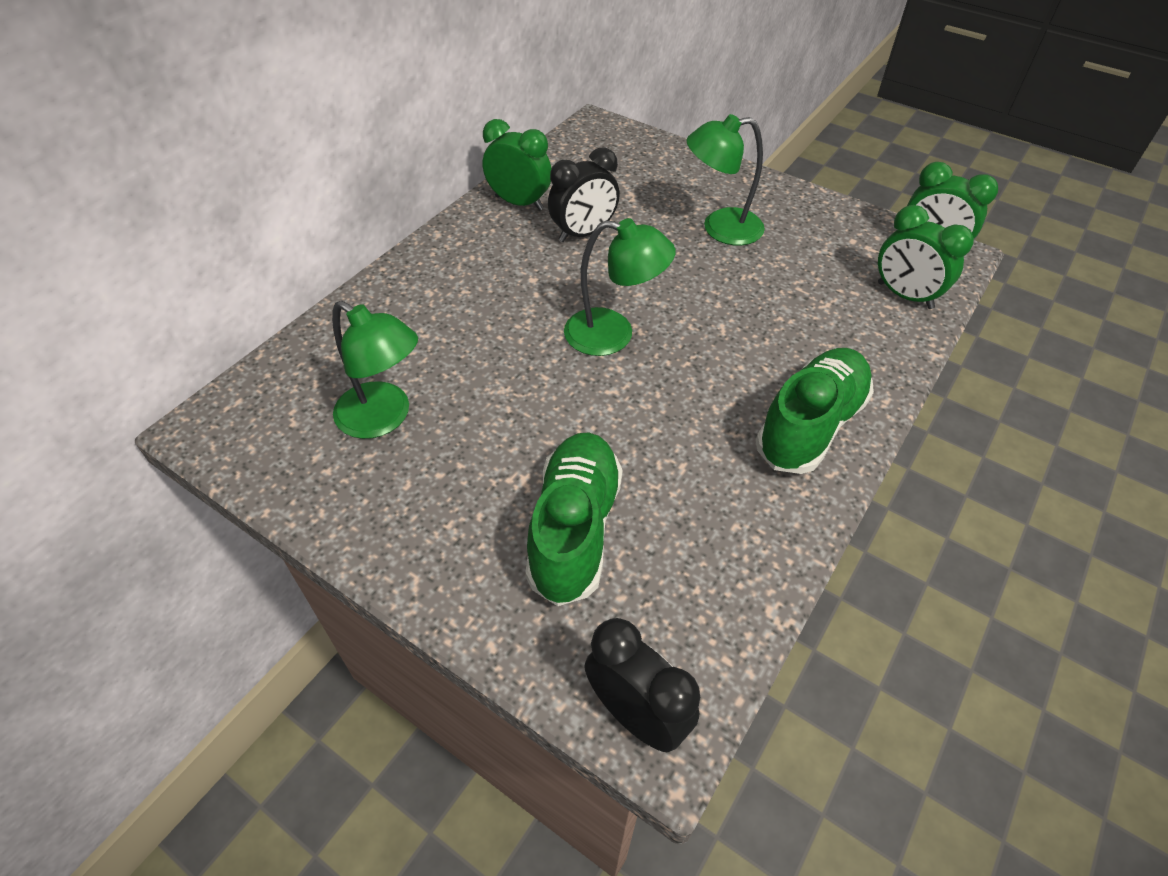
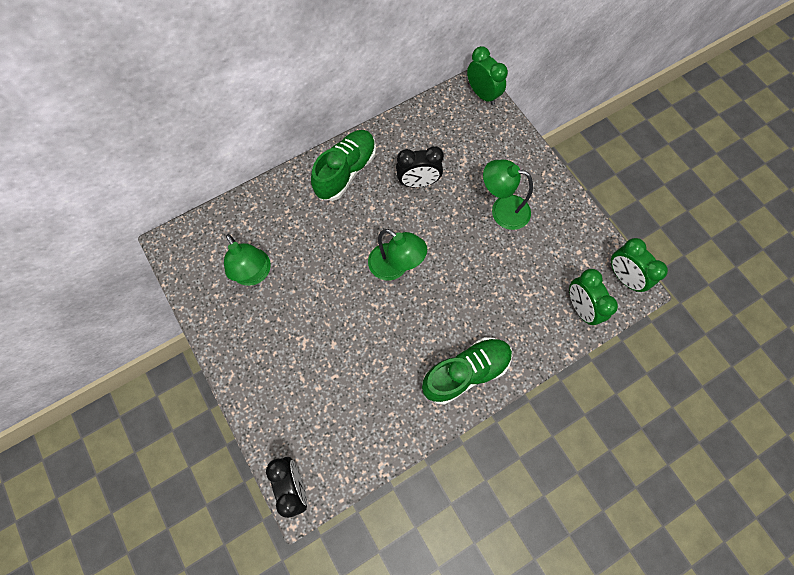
camera: 25 degrees right, 20 degrees up
(519, 203) = (393, 142): green clock -> green clock (482, 94)
(574, 529) = (314, 380): green shoe -> green shoe (346, 171)

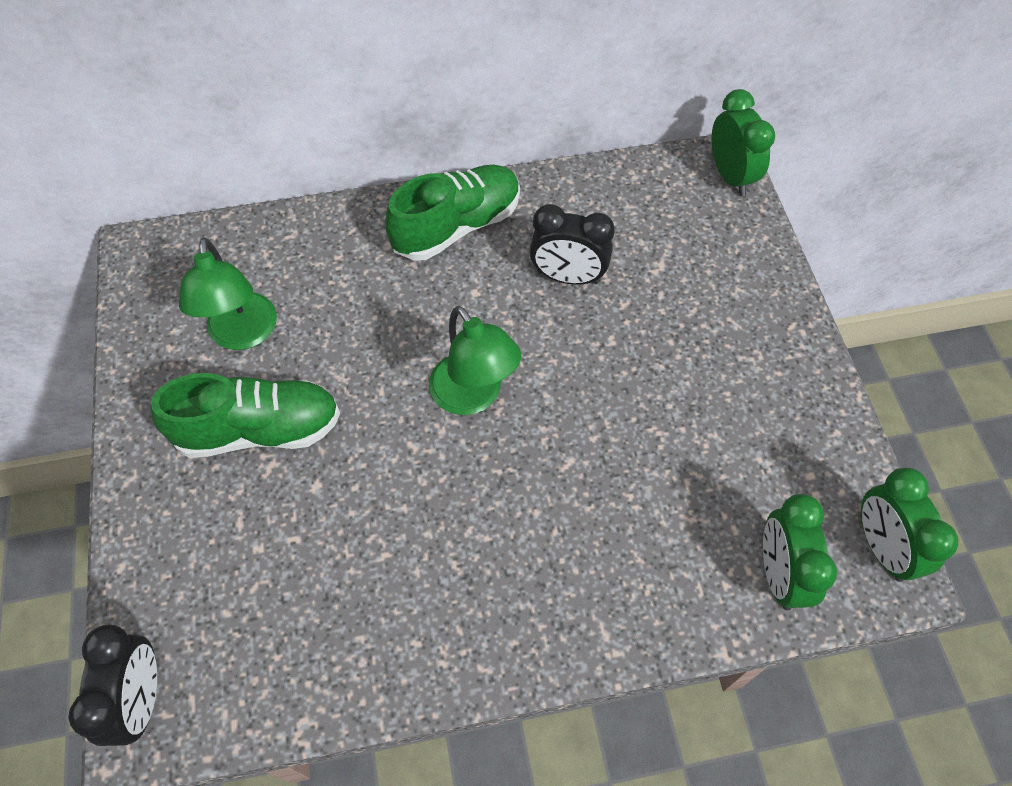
camera: 20 degrees right, 10 degrees down
(466, 372) = (522, 614): green shoe -> green shoe (259, 430)
(502, 210) = (695, 362): green lamp -> none

